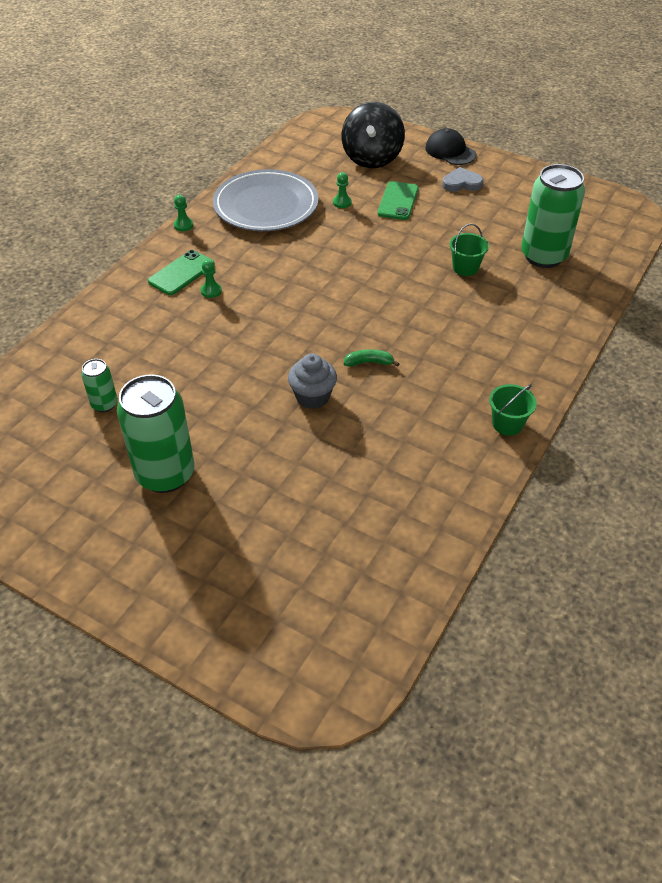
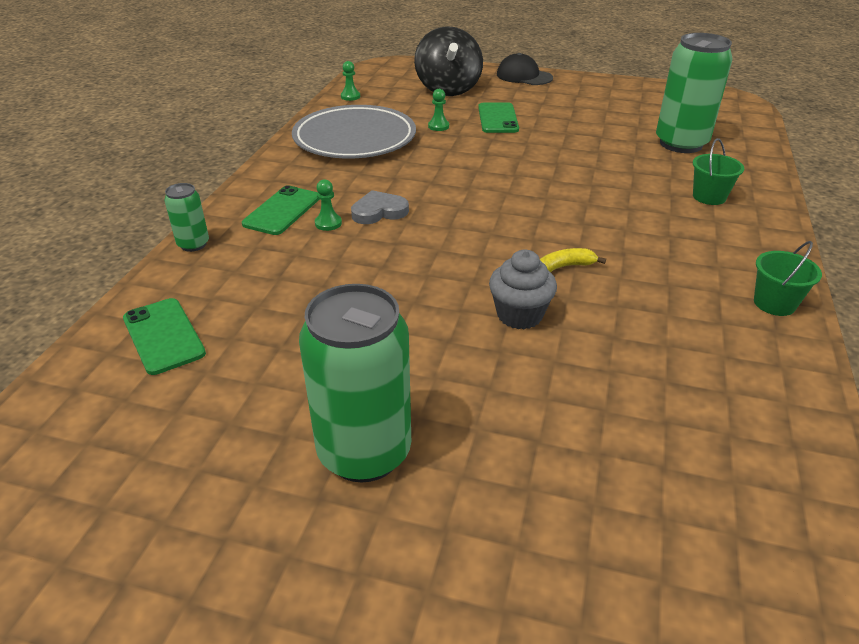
camera: 15 degrees left, 10 degrees down
(69, 367) = (163, 336): none -> green phone
(104, 404) = (233, 374): green can -> green can (193, 244)
(183, 225) = (264, 166): green pawn -> green pawn (350, 96)
(369, 362) = (565, 266): green banana -> yellow banana
(461, 183) = (553, 98): grey heart -> grey heart (379, 211)
(465, 268) = (609, 163): green bucket -> green bucket (709, 197)

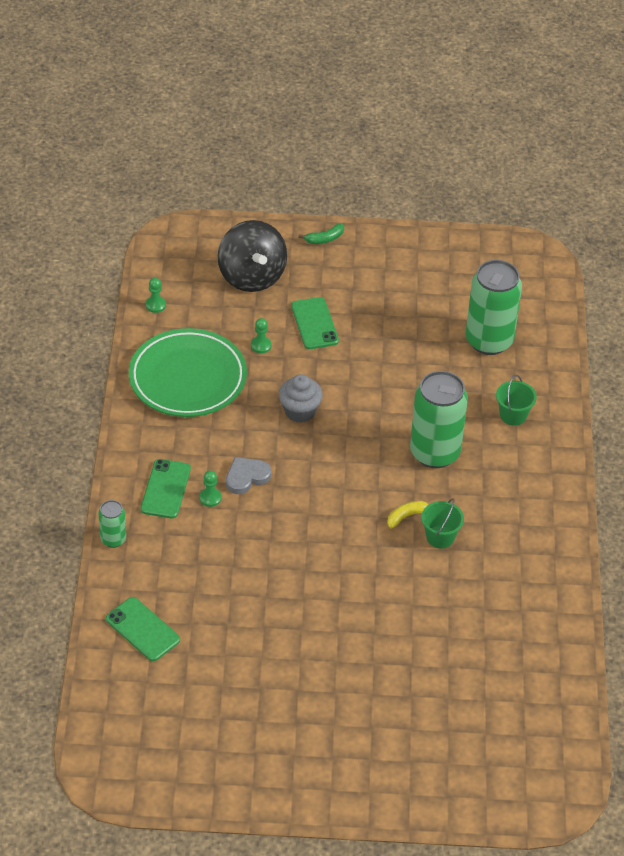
camera: 15 degrees left, 10 degrees up
(354, 138) = (188, 378): grey plate -> green plate
(364, 452) = (312, 690): green can -> green can (435, 452)
(519, 315) = (382, 569): grey cupcake -> grey cupcake (300, 411)
(524, 76) = (324, 239): black cap -> green banana
(774, 303) = (556, 529): green bucket -> green bucket (440, 537)

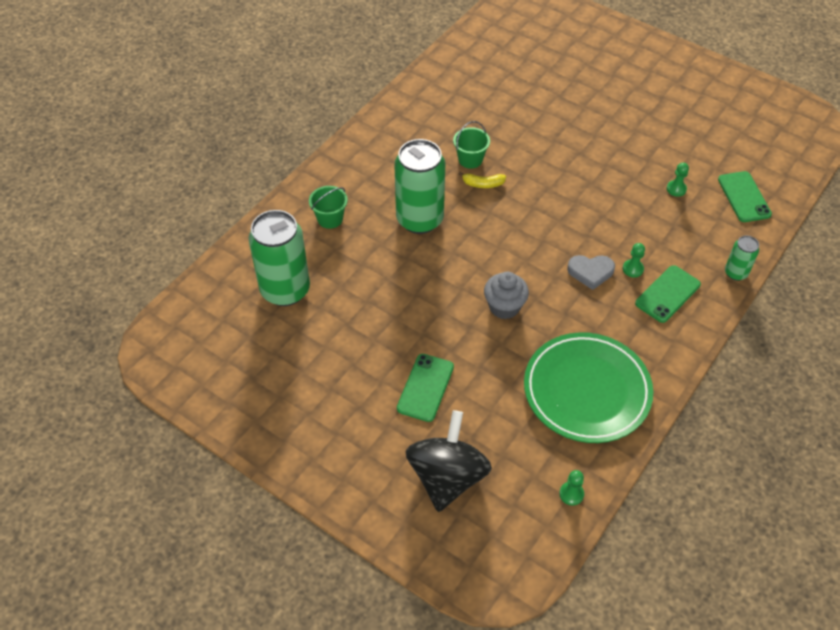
camera: 145 degrees left, 5 degrees up
(261, 345) = (494, 390): green pawn -> green pawn (676, 189)
(324, 239) = (336, 484): green banana -> none

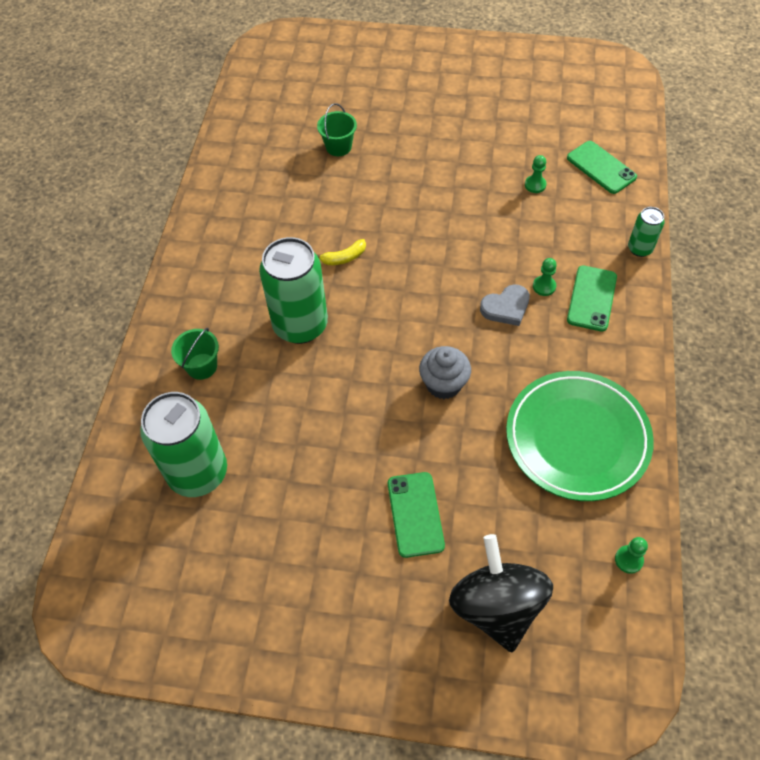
camera: 25 degrees left, 5 degrees up
(470, 159) = (315, 236): green bucket -> green bucket (338, 147)

